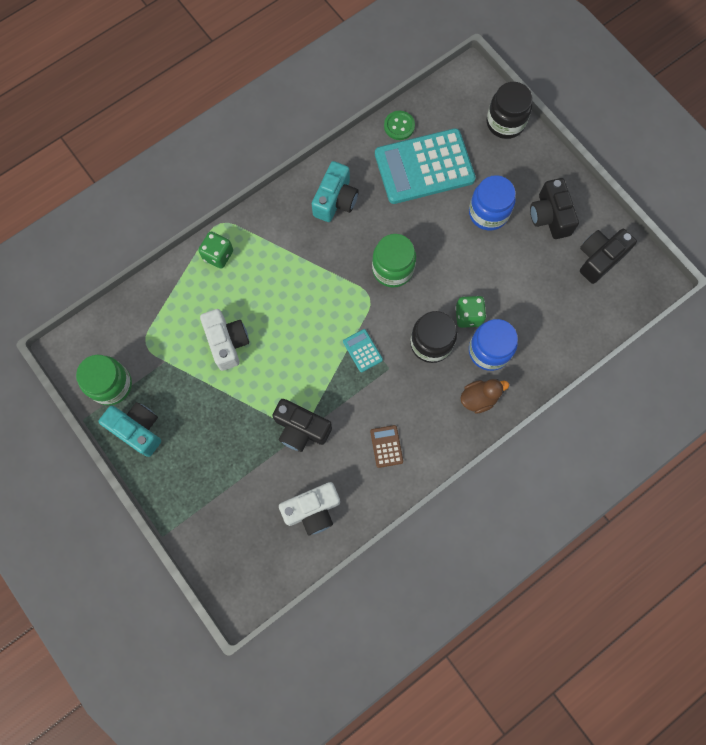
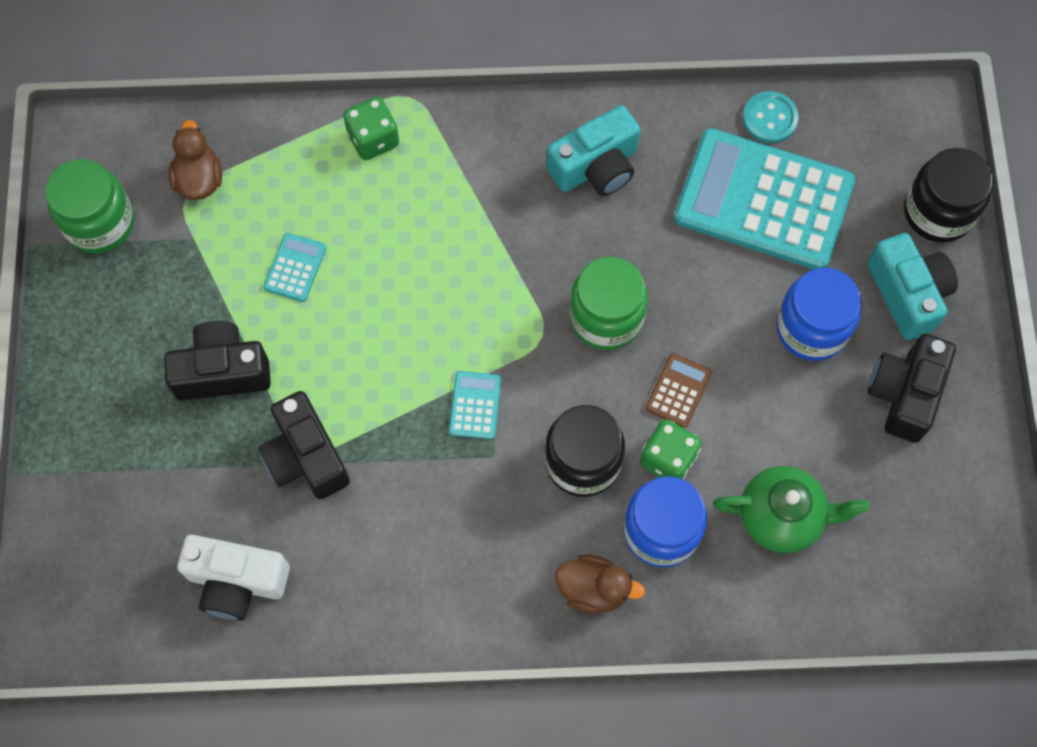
camera: 35 degrees right, 5 degrees down
(138, 429) = (88, 307): turquoise camera -> turquoise camera (907, 294)
(146, 330) = (199, 179): none -> brown duck
(227, 342) = (295, 268): white camera -> turquoise calculator
(386, 446) = (407, 565): brown calculator -> brown calculator (678, 390)
(399, 126) = (770, 118): green button -> turquoise button
(537, 308) = (781, 516): none -> green teapot
(599, 258) = (936, 507): black camera -> black camera (222, 371)

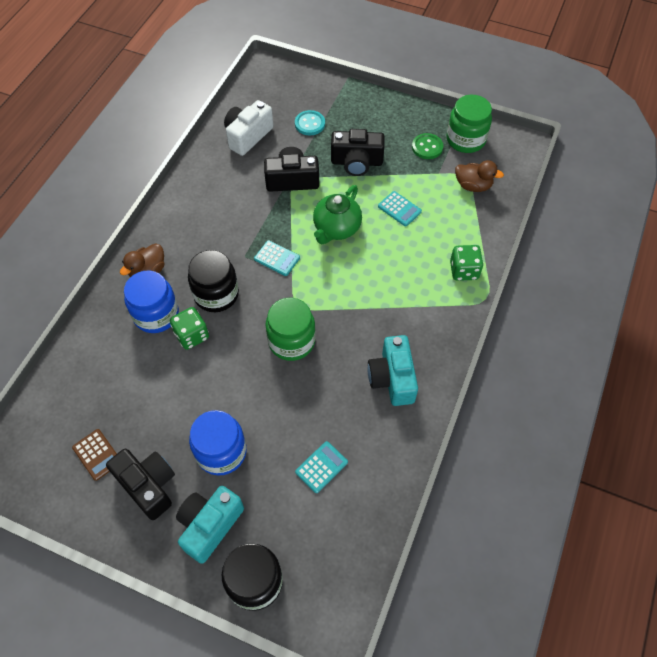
camera: 115 degrees right, 10 degrees down
(141, 275) = (427, 147): none -> green button
(222, 371) = (356, 162): black camera -> black camera turned 75 degrees clockwise
(678, 390) = (227, 358): brown calculator -> brown calculator (97, 455)
(763, 200) = (321, 467): turquoise calculator -> turquoise calculator, size x0.40
(770, 118) = (379, 502): turquoise button -> turquoise button (310, 124)
(781, 516) = (124, 377): green teapot -> green teapot (336, 228)
(907, 294) = (209, 525): turquoise camera -> turquoise camera turned 120 degrees clockwise

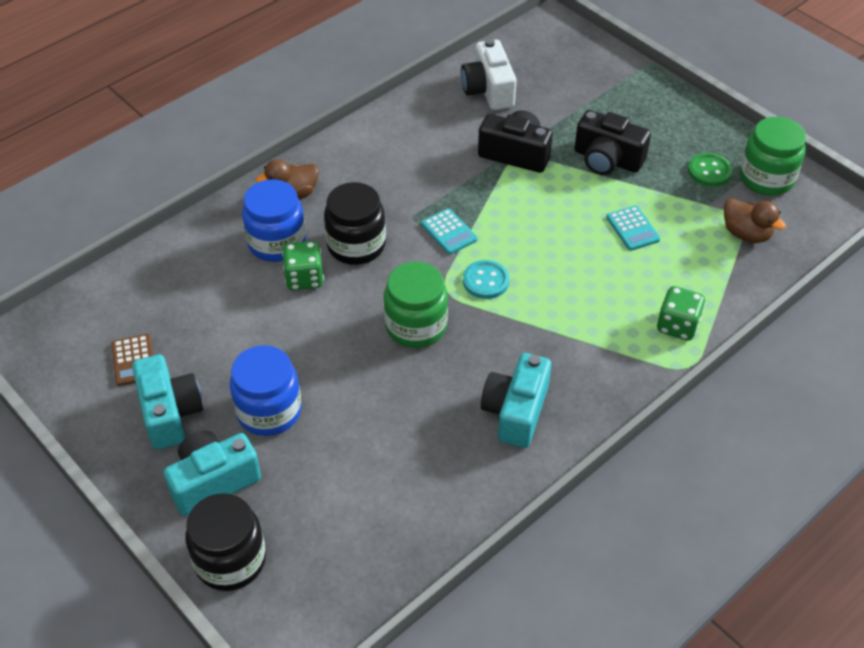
camera: 25 degrees right, 10 degrees down
(148, 485) = (170, 413): black camera -> turquoise camera
(248, 136) = (488, 90): white camera -> white camera turned 75 degrees counterclockwise
(310, 124) = (572, 100): turquoise button -> turquoise button (486, 281)
(321, 467) = (375, 473): turquoise calculator -> none
(336, 228) = (540, 224): green teapot -> none

